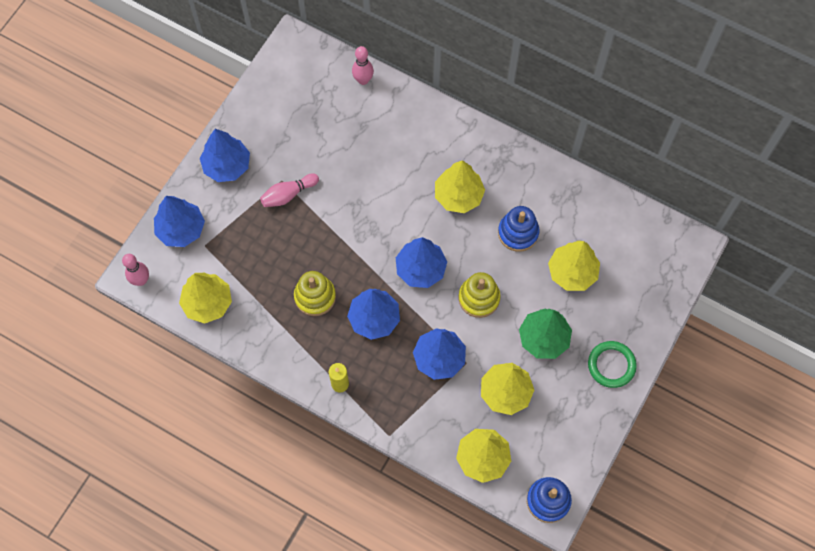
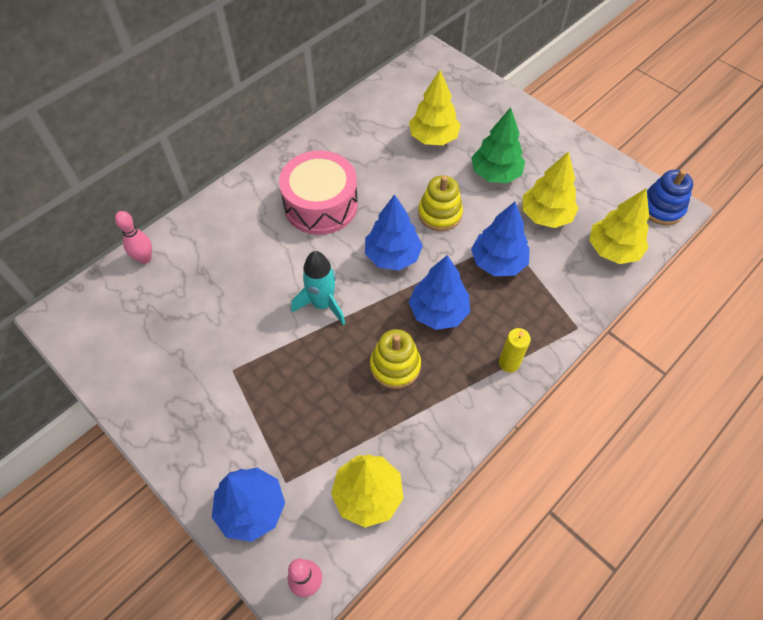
camera: 75 degrees left, 10 degrees down
(227, 165) = (185, 430): blue tree -> none
(288, 194) = (254, 366): pink bowling pin -> none
(357, 227) = (322, 304): none -> turquoise rocket
(458, 195) = (321, 205): yellow tree -> pink drum
(518, 233) = (379, 167): blue stacking toy -> none
(611, 365) = (533, 132): green ring -> none

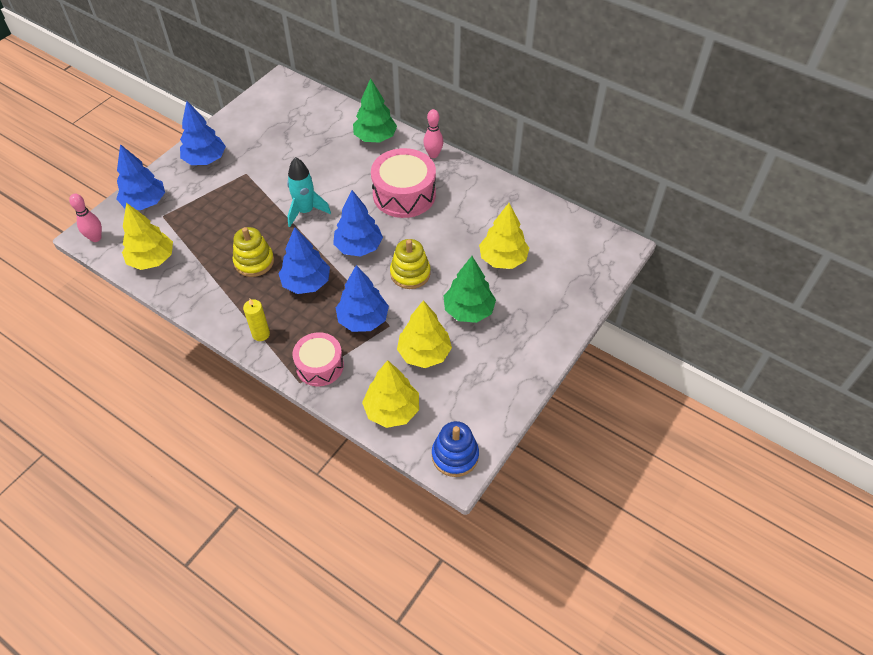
camera: 80 degrees right, 5 degrees down
(145, 258) = (334, 109): pink bowling pin -> pink bowling pin (433, 155)
(187, 422) = (205, 160): none -> blue tree
(215, 221) = (375, 137): none -> green tree
(556, 307) = (320, 366): none -> pink drum

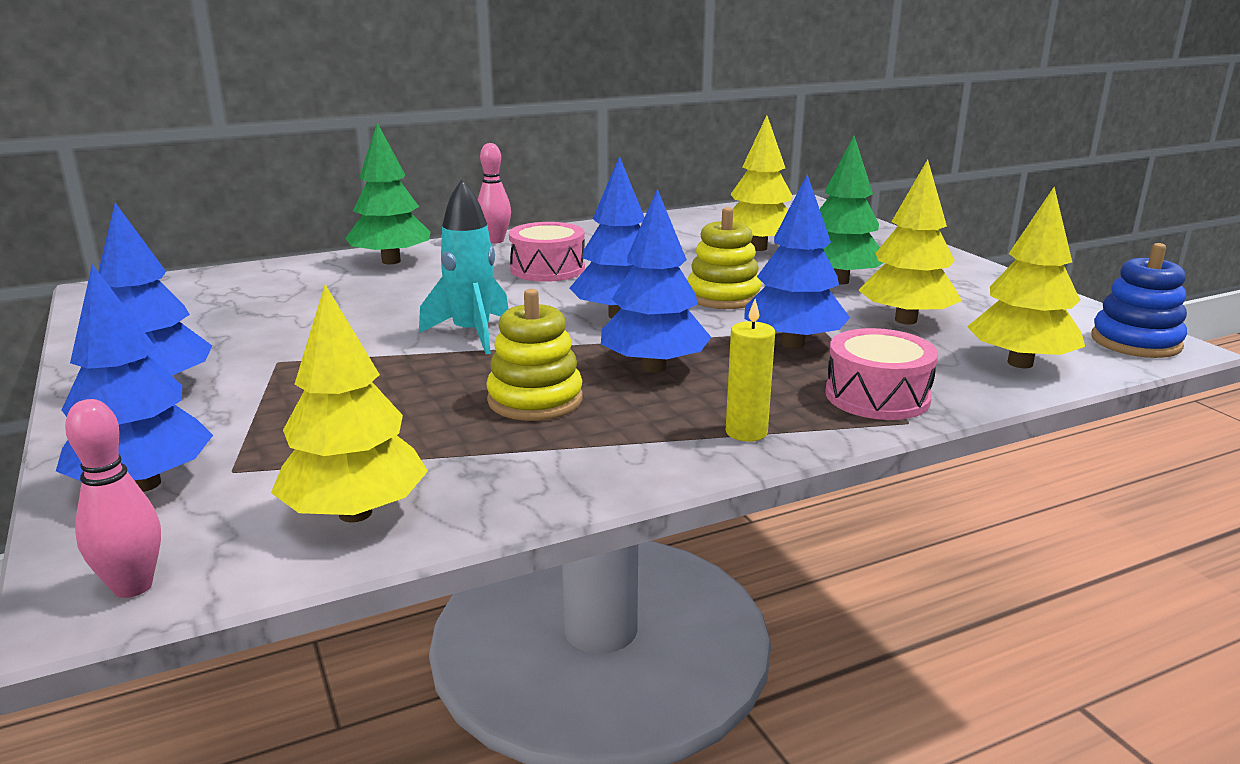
camera: 60 degrees left, 30 degrees down
(404, 194) = (547, 269): pink drum -> pink drum, size x0.65

